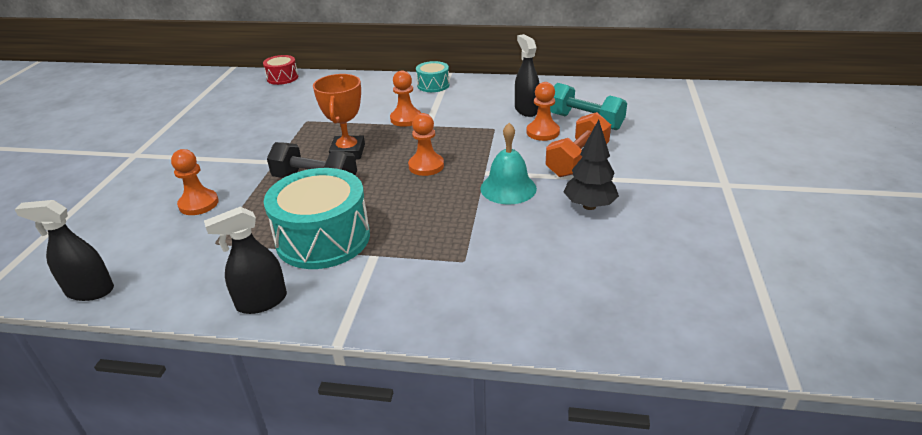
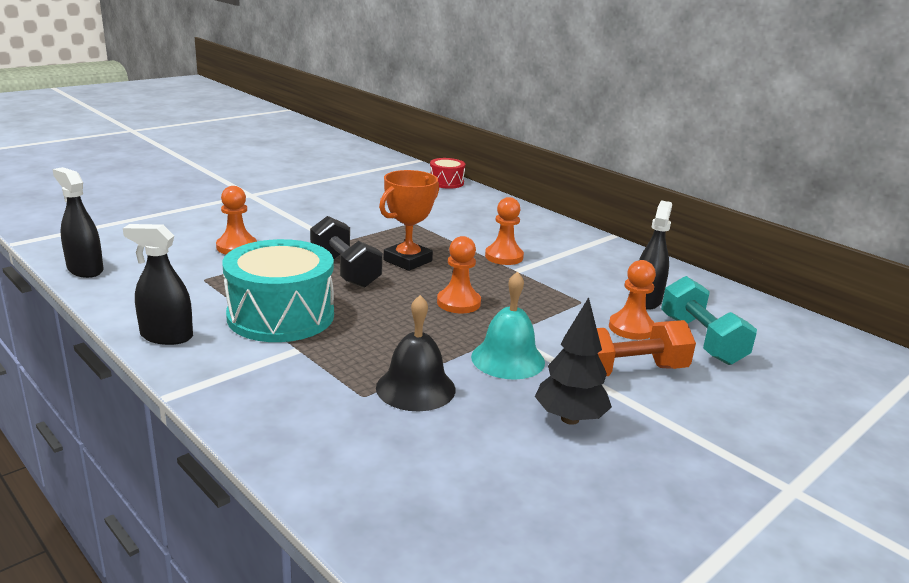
camera: 35 degrees right, 10 degrees down
(433, 85) = (579, 239): turquoise drum -> none
(486, 237) = (415, 388): none -> black bell

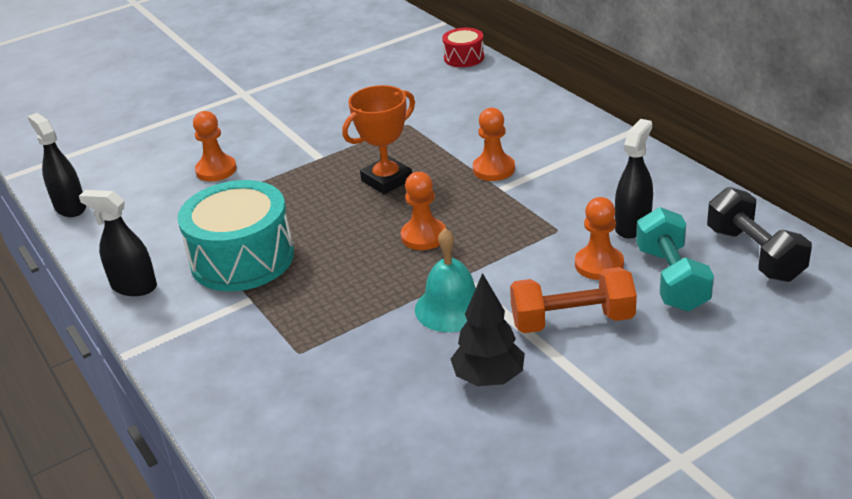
camera: 15 degrees right, 10 degrees up
(345, 271) = (318, 197): black dumbbell -> black dumbbell (754, 254)
(415, 388) = (350, 343): black bell -> none

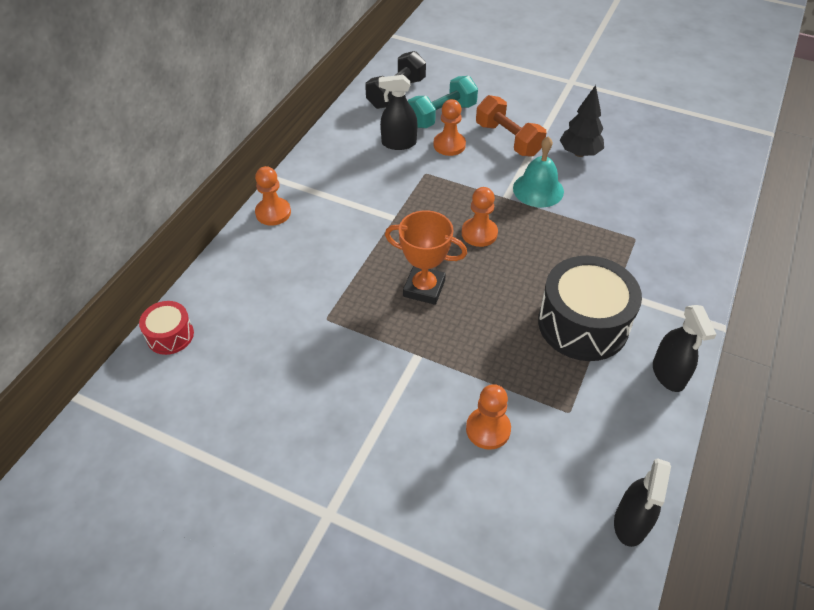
camera: 125 degrees left, 15 degrees up
(242, 258) = (583, 324): turquoise drum -> black drum
(493, 169) = (370, 231): orange pawn -> orange pawn (273, 213)

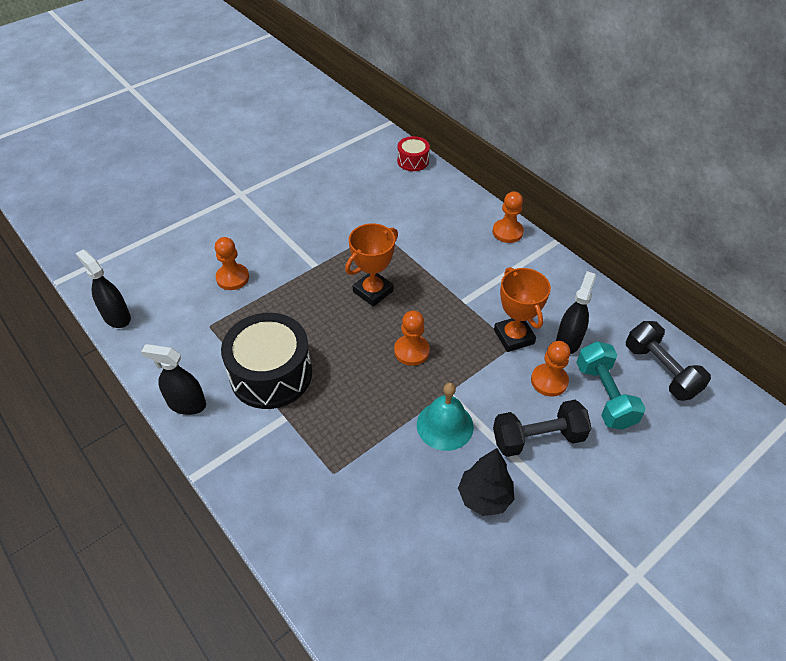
camera: 115 degrees right, 0 degrees up
(415, 175) = (513, 337): none -> orange trophy
(508, 139) = (537, 438): orange dumbbell -> black dumbbell

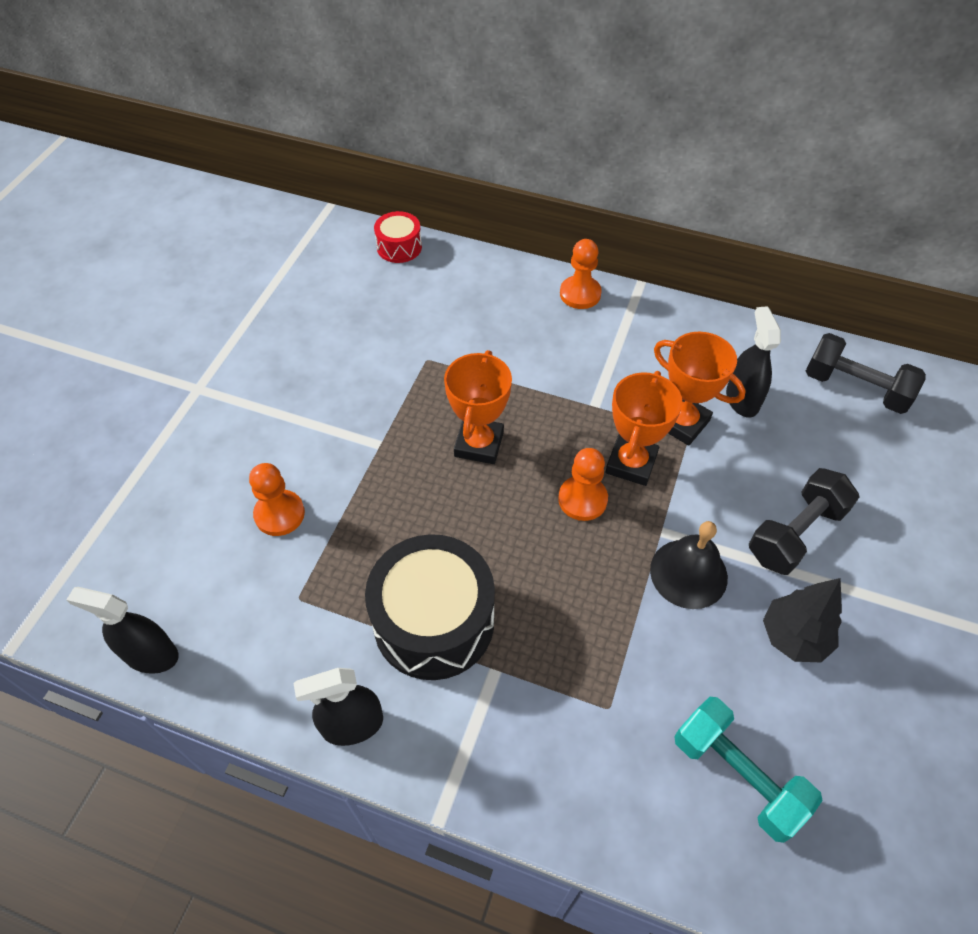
camera: 30 degrees left, 5 degrees up
(445, 425) = (688, 573): turquoise bell -> black bell
(459, 345) = (631, 463): none -> orange trophy
(549, 381) = (757, 458): orange pawn -> none
(604, 395) = (823, 446): turquoise dumbbell -> turquoise dumbbell (737, 775)

